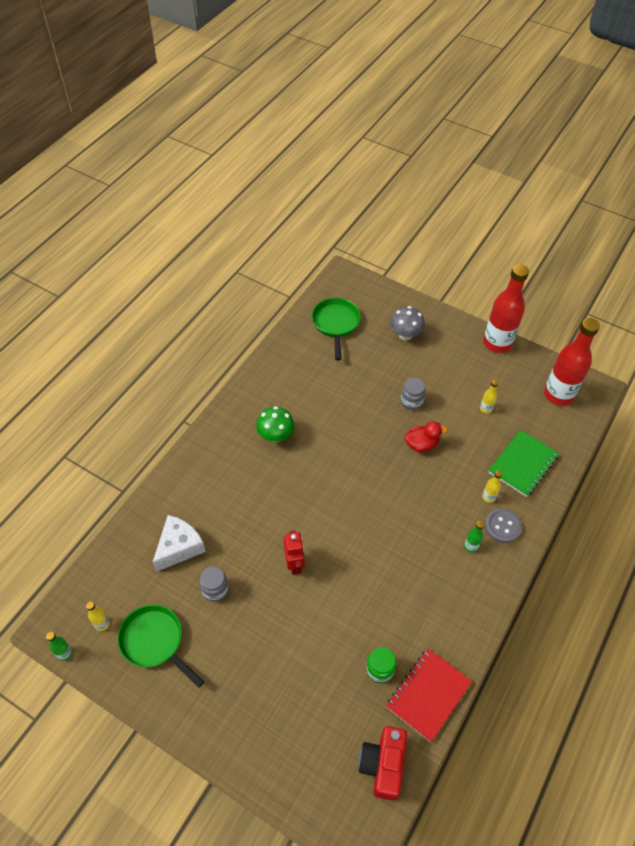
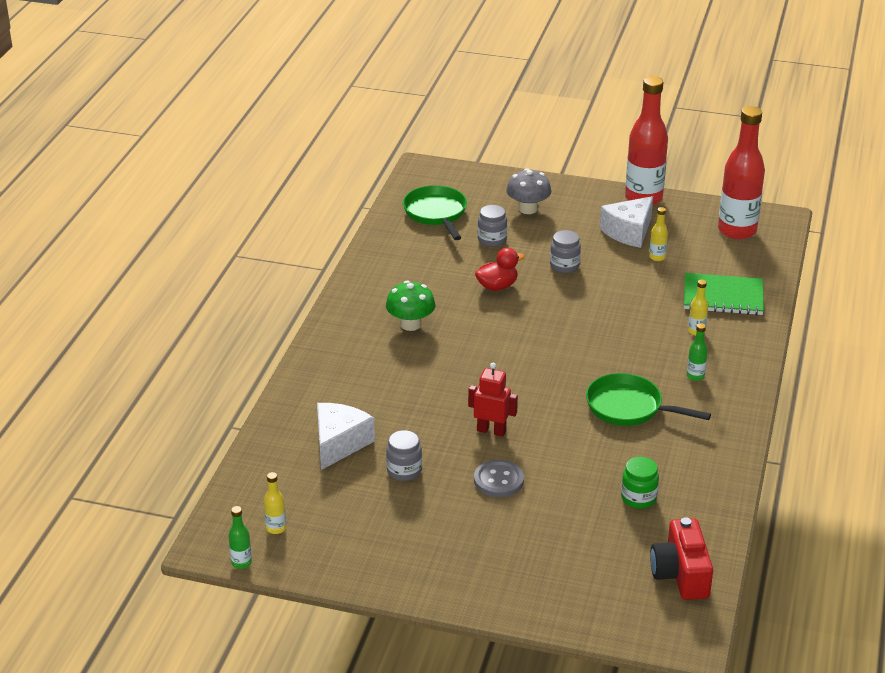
camera: 15 degrees left, 20 degrees down
(155, 641) = (352, 530): green pan -> green pan (629, 407)
(294, 564) = (491, 431): red robot -> red robot turned 45 degrees counterclockwise
(367, 361) = (492, 240): none -> grey jar
(421, 444) = (595, 301): red duck -> red duck (497, 286)
(428, 695) = (705, 507): red notebook -> none
(473, 376) = (628, 232): none -> white cheese
(502, 526) = (724, 353): grey button -> grey button (498, 480)
(522, 464) = (723, 297): green notebook -> green notebook turned 75 degrees clockwise

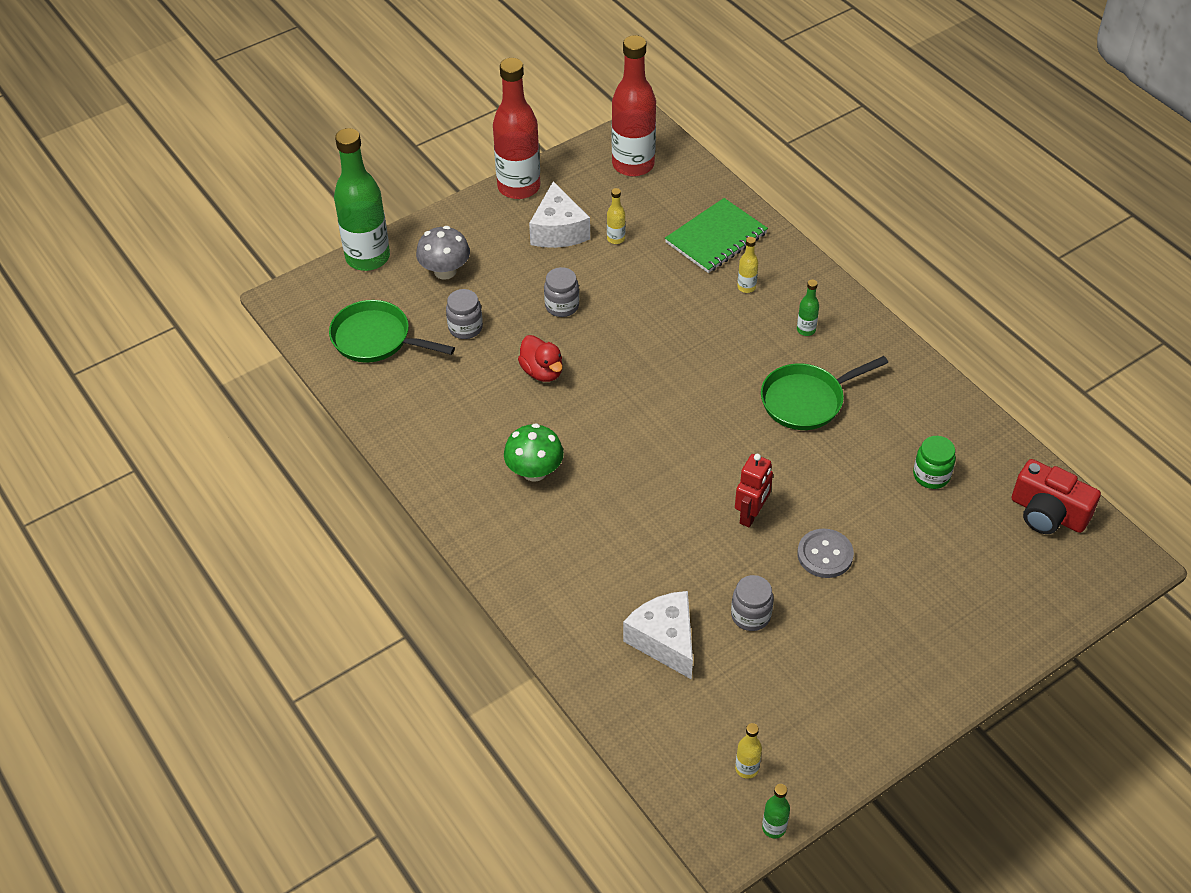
camera: 50 degrees left, 15 degrees up
(491, 431) = (751, 515): red robot -> red robot turned 150 degrees clockwise
(497, 177) = (368, 257): none -> green bottle
(497, 286) = (542, 371): red duck -> red duck turned 135 degrees clockwise

